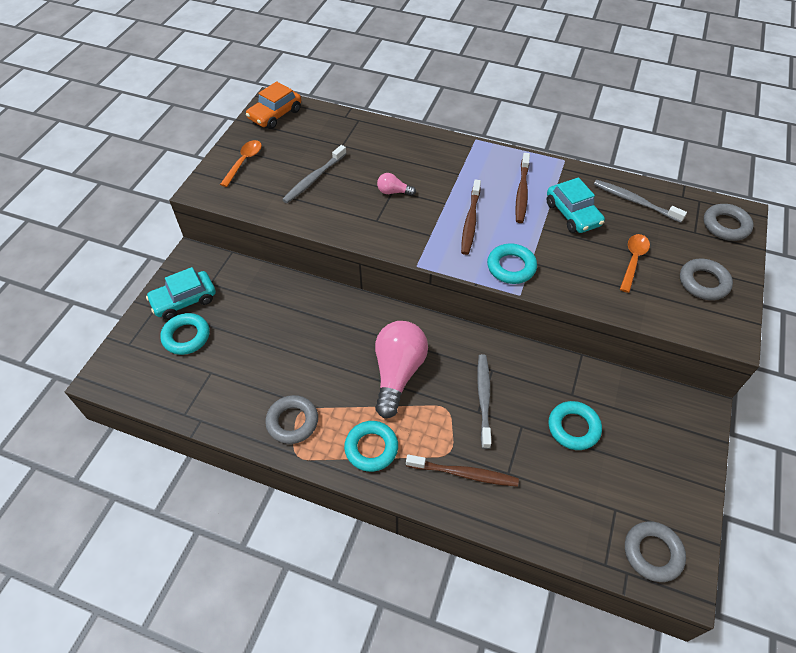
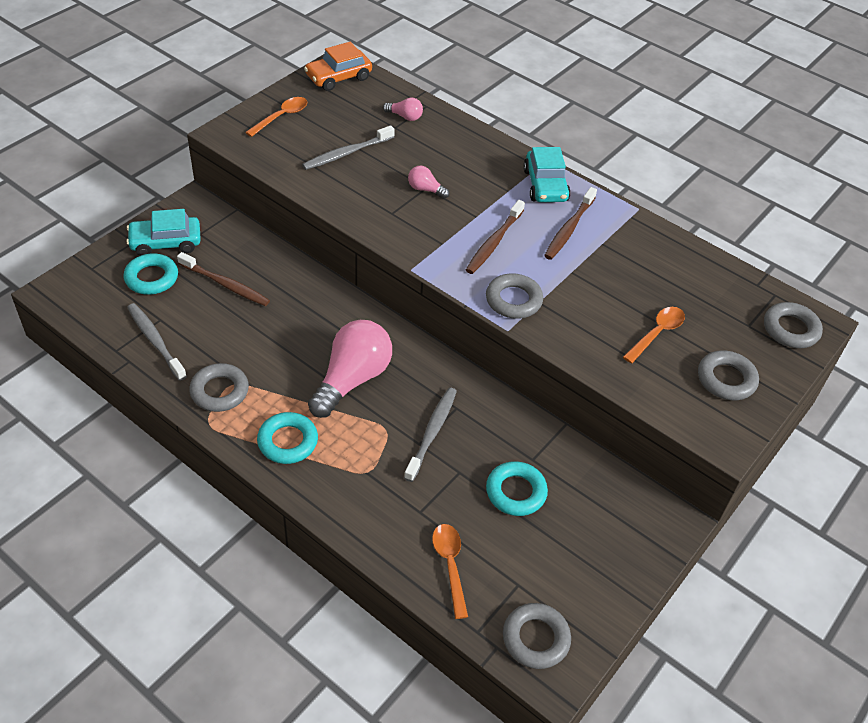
camera: 15 degrees right, 5 degrees down
(346, 134) = (405, 117): none -> pink light bulb
(464, 474) = (372, 497): brown toothbrush -> brown toothbrush (225, 285)
(511, 267) = (513, 300): turquoise ring -> grey ring
(555, 513) = (450, 565): none -> orange spoon
(573, 214) = (615, 267): turquoise car -> turquoise car (545, 185)
(635, 201) = (696, 274): grey toothbrush -> grey toothbrush (155, 341)

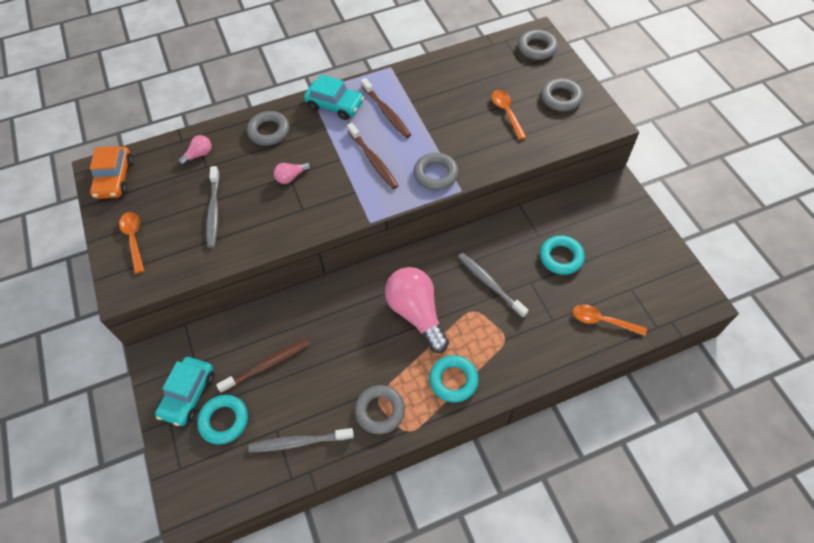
camera: 55 degrees left, 10 degrees up
(535, 639) = (673, 297): grey ring -> grey ring (269, 131)

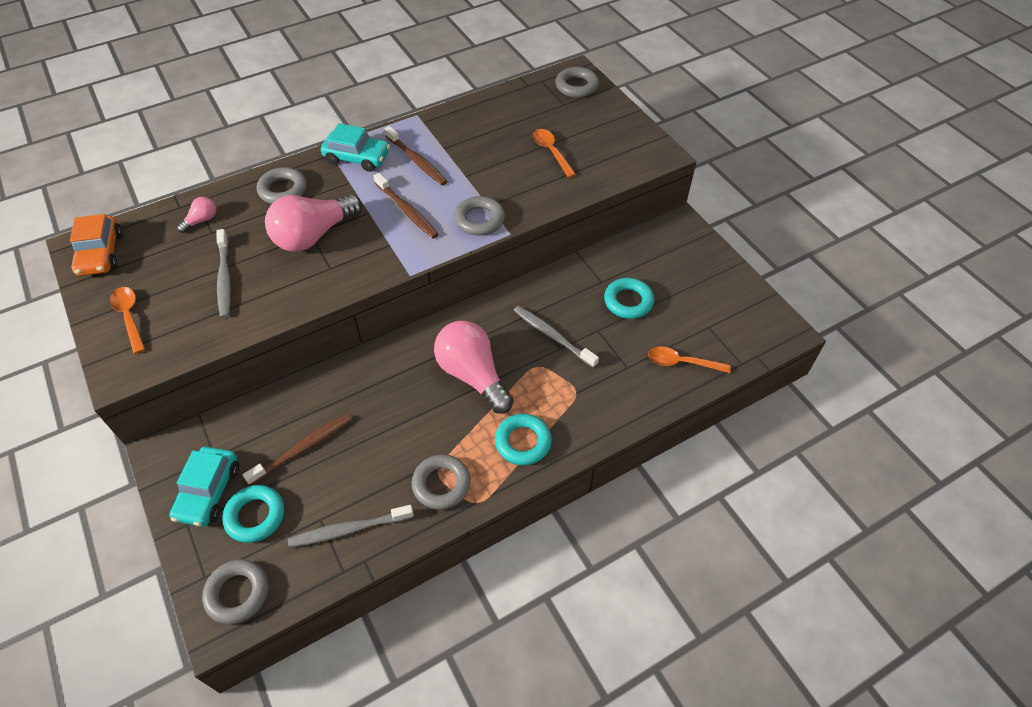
camera: 10 degrees left, 5 degrees down
(291, 177) = (313, 235): pink light bulb -> pink light bulb, size x2.25
(561, 98) = (608, 133): grey ring -> grey ring (237, 593)

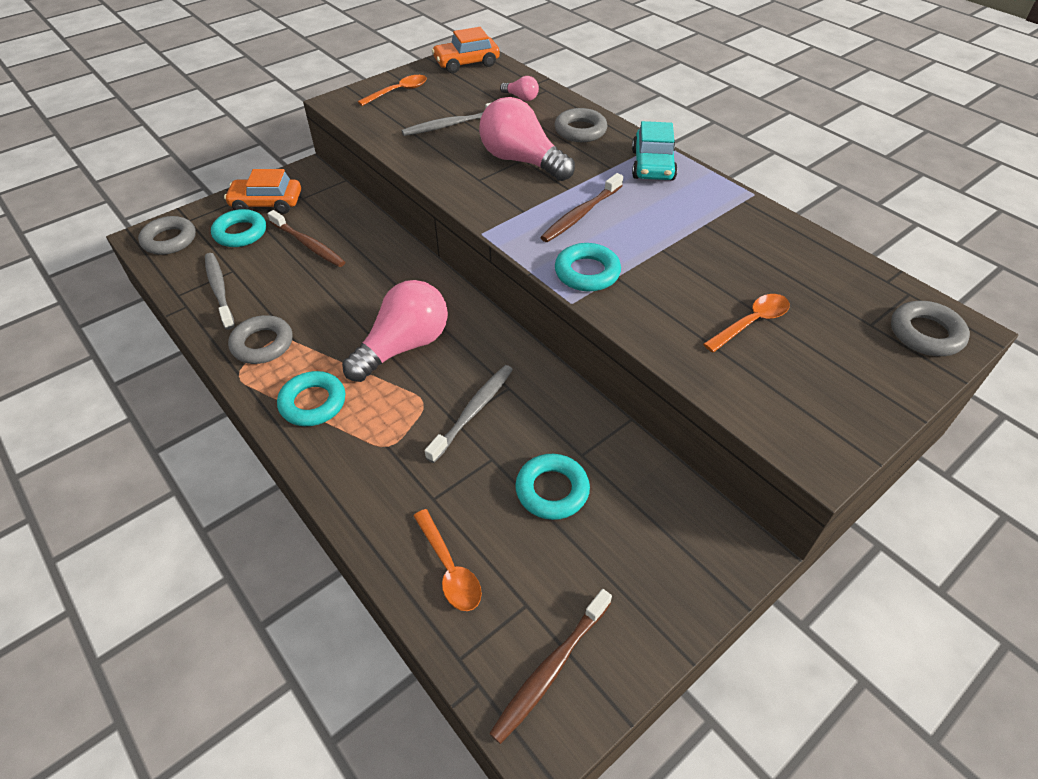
camera: 80 degrees right, 5 degrees down
(209, 492) = (267, 203): turquoise car -> orange car
(417, 161) = (669, 207): brown toothbrush -> brown toothbrush (550, 669)
(479, 220) = (587, 272): grey ring -> turquoise ring
(682, 362) = (449, 568): orange spoon -> orange spoon turned 150 degrees clockwise

